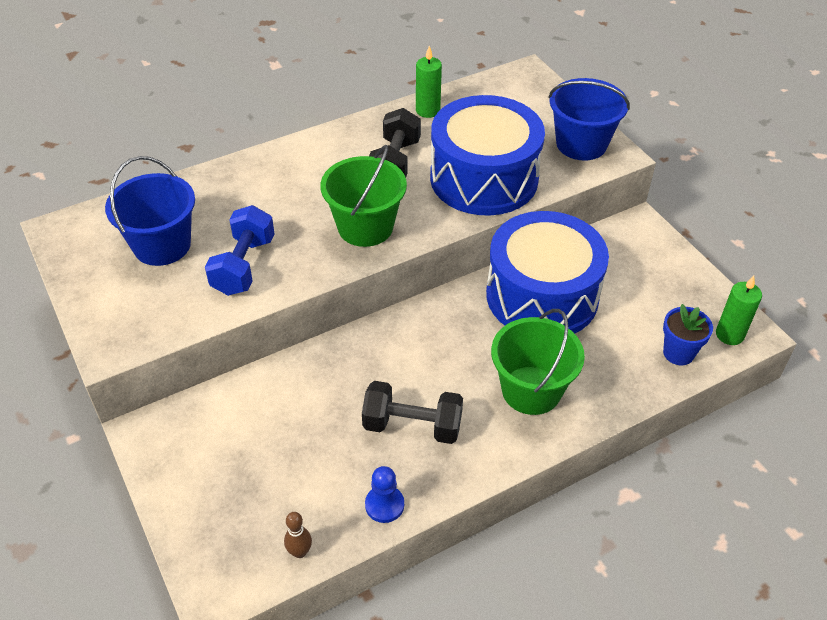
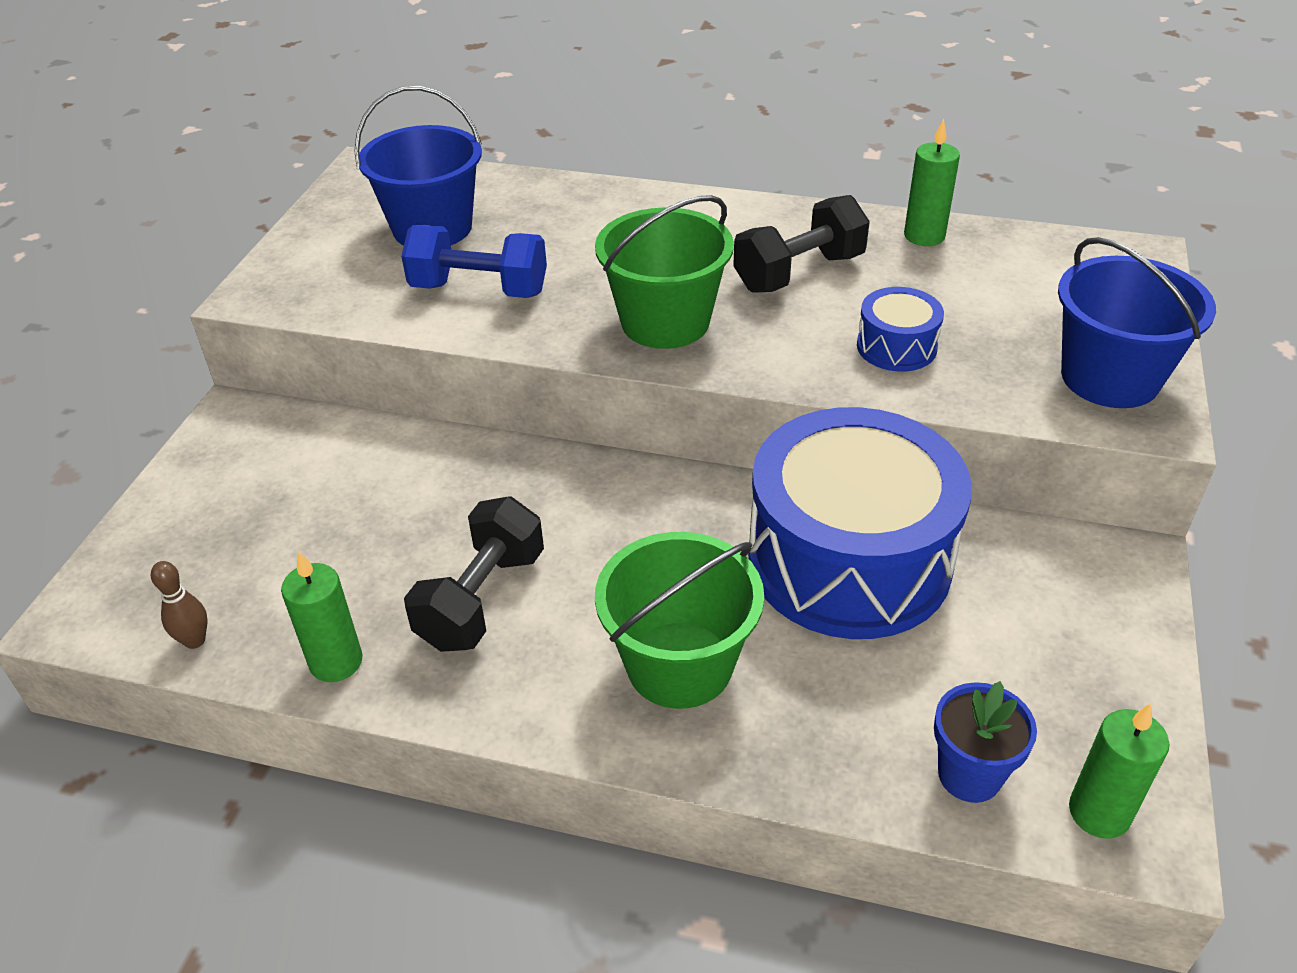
camera: 45 degrees right, 5 degrees down
(243, 266) = (479, 289): blue dumbbell -> blue dumbbell turned 45 degrees clockwise
(384, 505) = (336, 662): blue pawn -> green candle
(412, 426) = (481, 599): black dumbbell -> black dumbbell turned 60 degrees clockwise
(484, 178) = (896, 347): blue drum -> blue drum, size x0.42

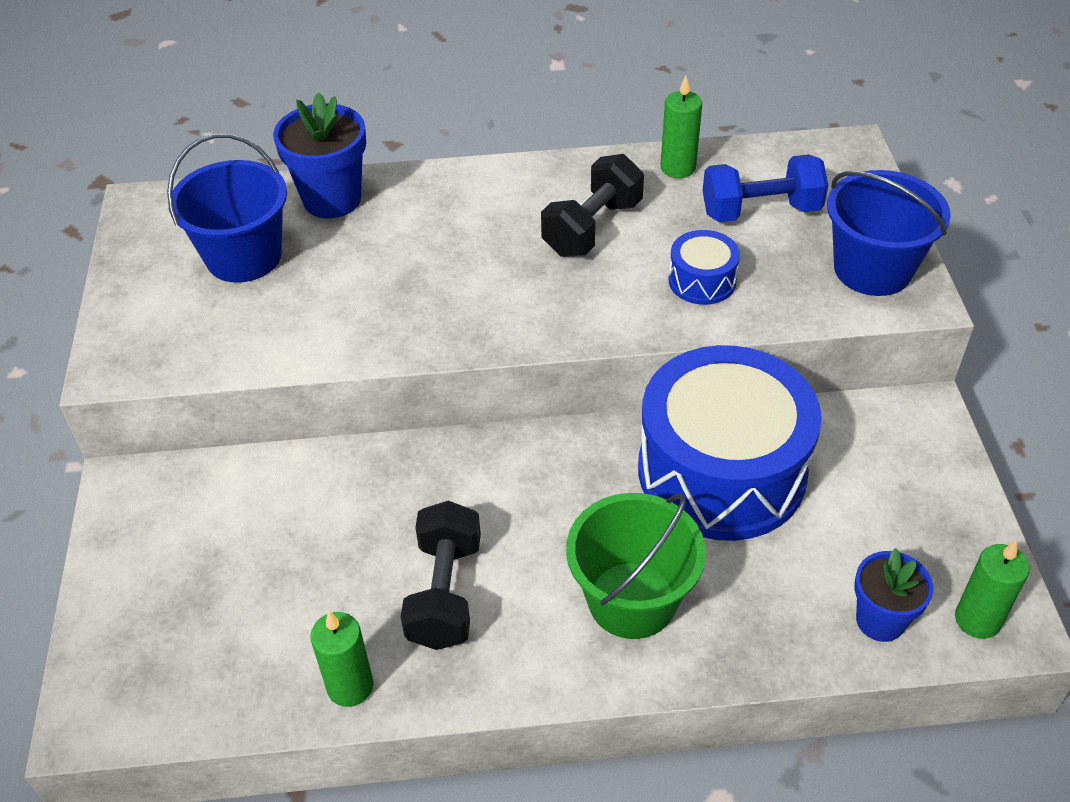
camera: 20 degrees left, 5 degrees up
(195, 640) = (213, 707): brown bowling pin -> none
(479, 289) = (323, 311): blue dumbbell -> blue dumbbell (760, 211)
(545, 197) = (332, 199): none -> blue flower pot
(665, 322) = (503, 303): green bucket -> none

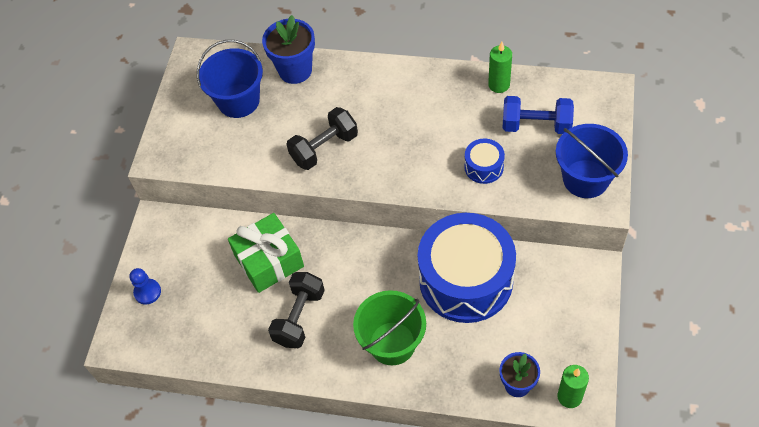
camera: 20 degrees right, 10 degrees up
(134, 611) = (147, 292): none -> blue pawn
(350, 686) = (240, 356): green candle -> none
(359, 510) = (269, 261): none -> green gift
(592, 228) = (434, 118): black dumbbell -> black dumbbell (324, 148)

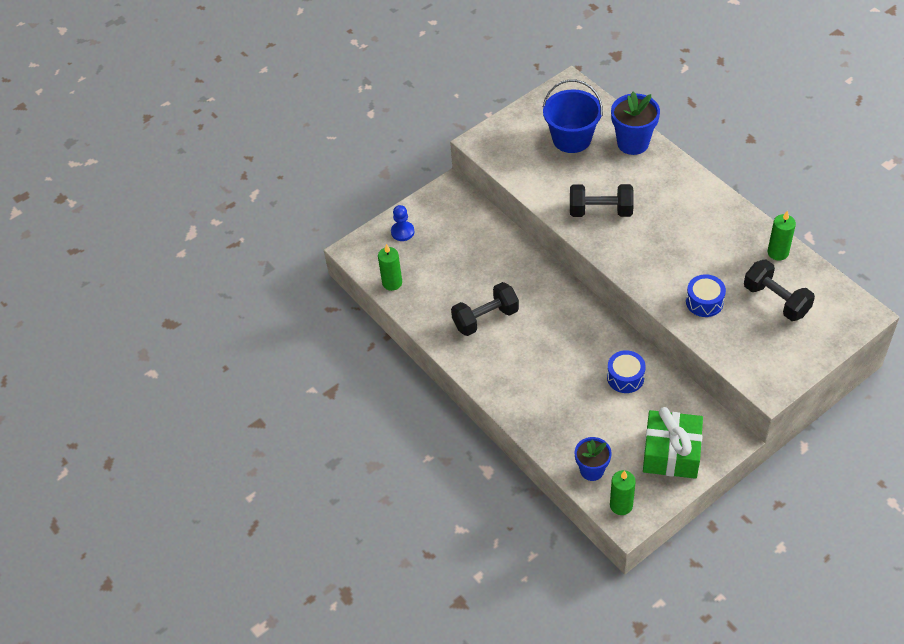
camera: 40 degrees right, 5 degrees down
(182, 348) = (392, 283): none -> green candle
(269, 261) = (500, 268): green gift -> green gift (671, 453)
(392, 343) = (532, 380): green bucket -> none
(466, 280) = (625, 377): blue drum -> blue drum, size x0.42
(536, 125) = (776, 300): blue dumbbell -> black dumbbell
(585, 179) = (774, 363): blue bucket -> none

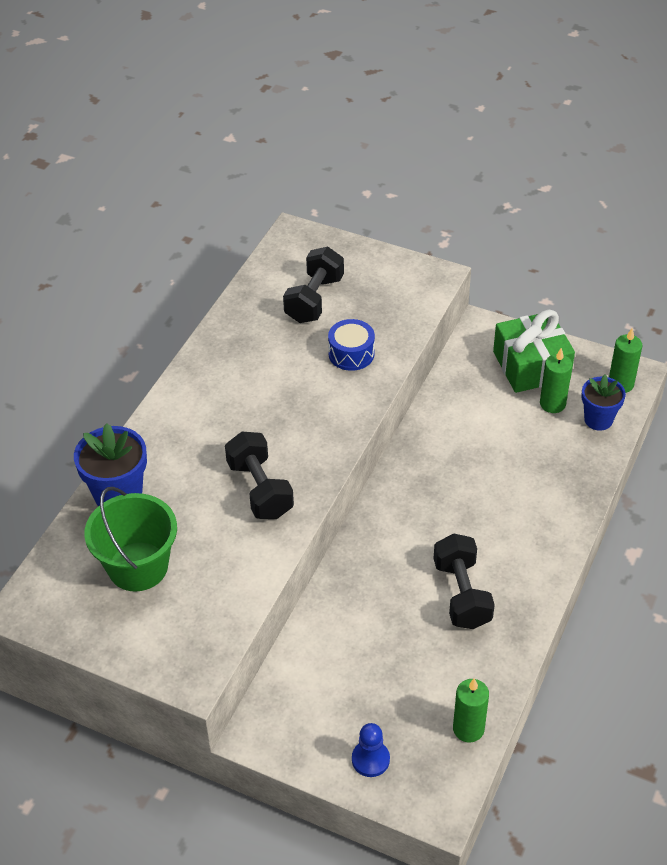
camera: 120 degrees left, 5 degrees down
(485, 318) = (461, 594): black dumbbell -> black dumbbell turned 45 degrees clockwise
(571, 139) = (138, 566): blue bucket -> green bucket
(625, 377) = (461, 431): blue drum -> none
(778, 252) = (243, 315): green candle -> green candle (552, 404)

